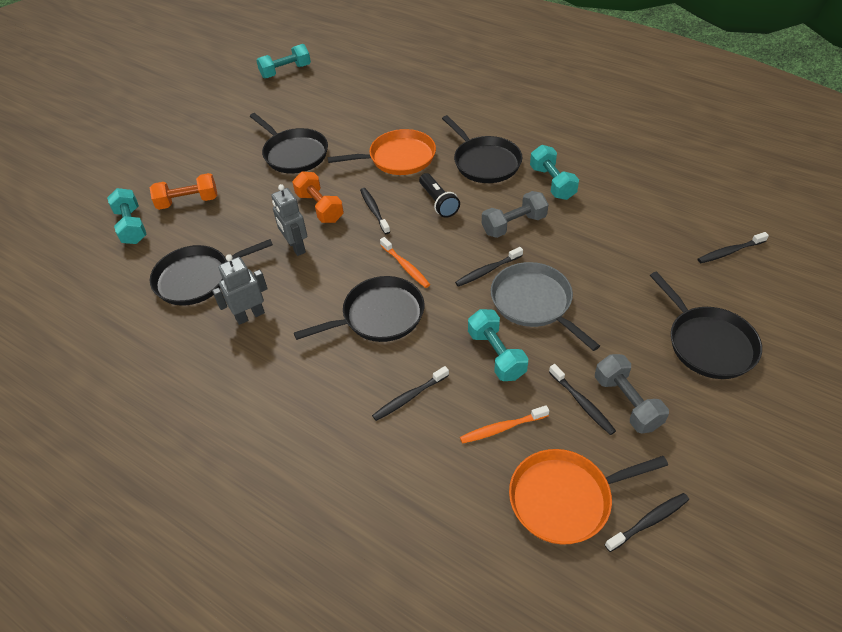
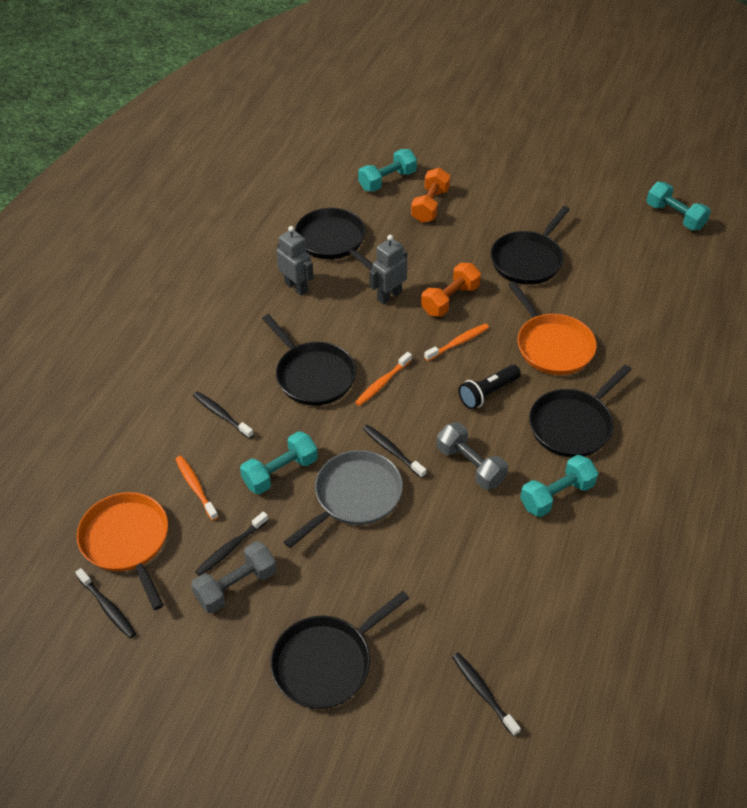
camera: 75 degrees right, 0 degrees up
(188, 201) = (430, 206): orange dumbbell -> orange dumbbell turned 45 degrees clockwise
(374, 210) = (458, 342): black toothbrush -> orange toothbrush

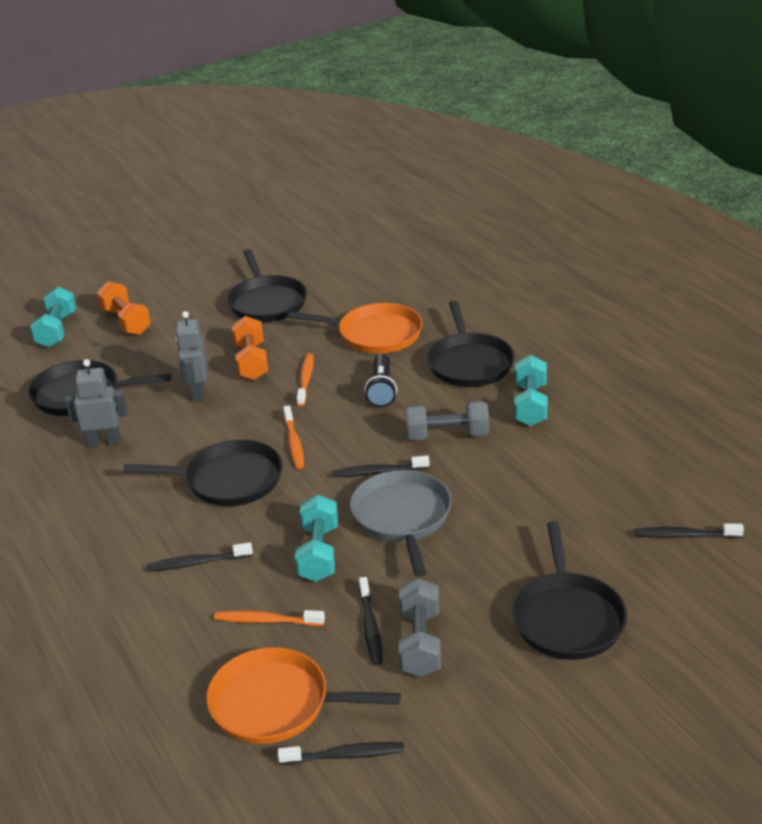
camera: 50 degrees left, 15 degrees down
(674, 216) = (324, 217): turquoise dumbbell -> none

